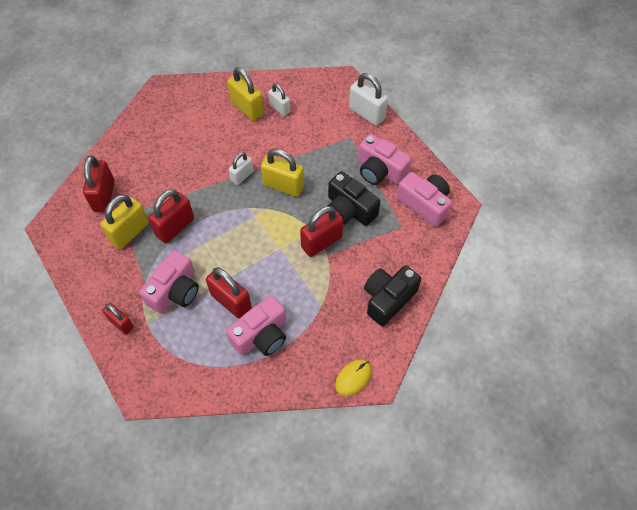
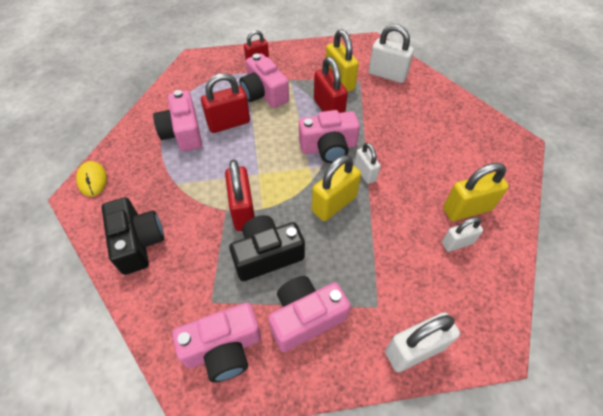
camera: 115 degrees right, 5 degrees down
(104, 196) = (387, 75): red padlock -> white padlock
(225, 210) = (328, 147): none -> pink camera

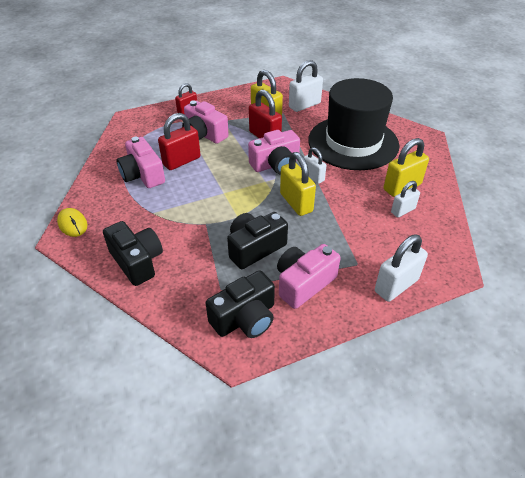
camera: 15 degrees left, 10 degrees down
(224, 348) = (245, 318): pink camera -> black camera
(243, 211) = (221, 221): red padlock -> none
(334, 204) = (296, 202): yellow padlock -> yellow padlock turned 60 degrees counterclockwise
(387, 75) = (304, 105): white padlock -> white padlock turned 45 degrees counterclockwise
(427, 135) = (353, 142): none -> black hat

